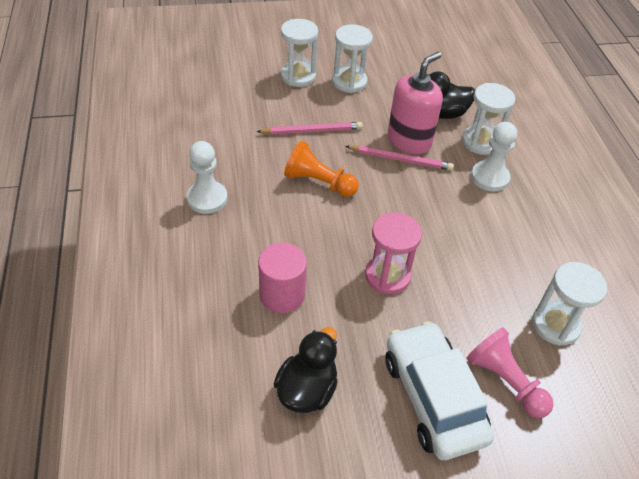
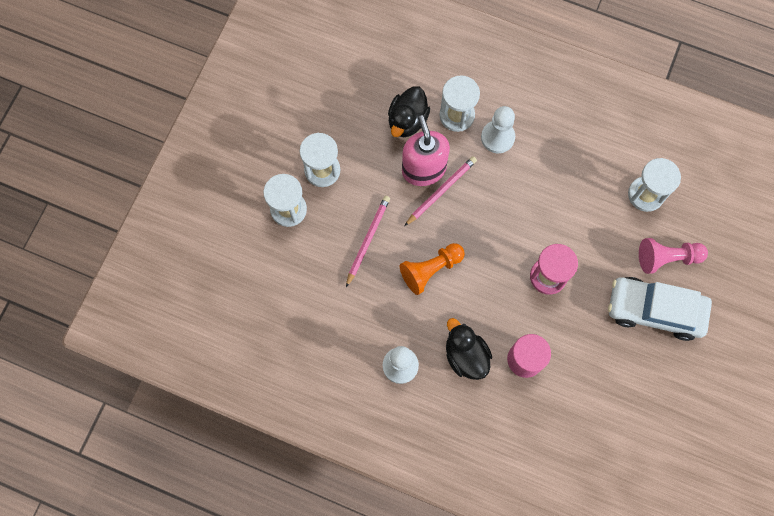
camera: 55 degrees left, 25 degrees up
(307, 390) = (608, 385): black duck -> black duck (465, 355)

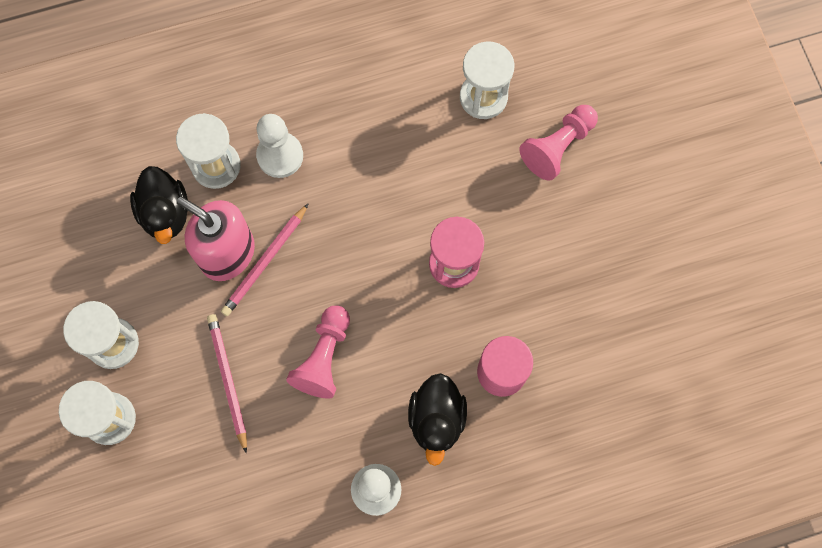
camera: 40 degrees left, 0 degrees up
(430, 270) = (324, 357): orange pawn -> pink pawn
(441, 191) = (265, 262): pink pencil -> pink pencil turned 150 degrees counterclockwise
(465, 355) = (436, 420): black duck -> black duck turned 105 degrees counterclockwise
(654, 310) = (590, 212): white car -> none

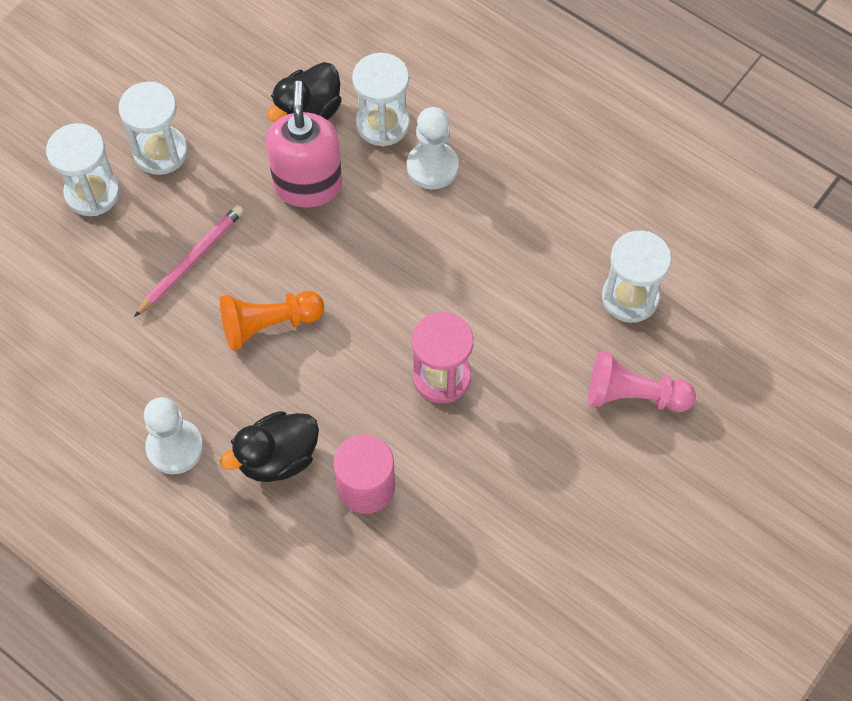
camera: 55 degrees right, 10 degrees down
(265, 262) = (323, 220): pink pencil -> none
(324, 357) = (268, 325): pink pawn -> orange pawn

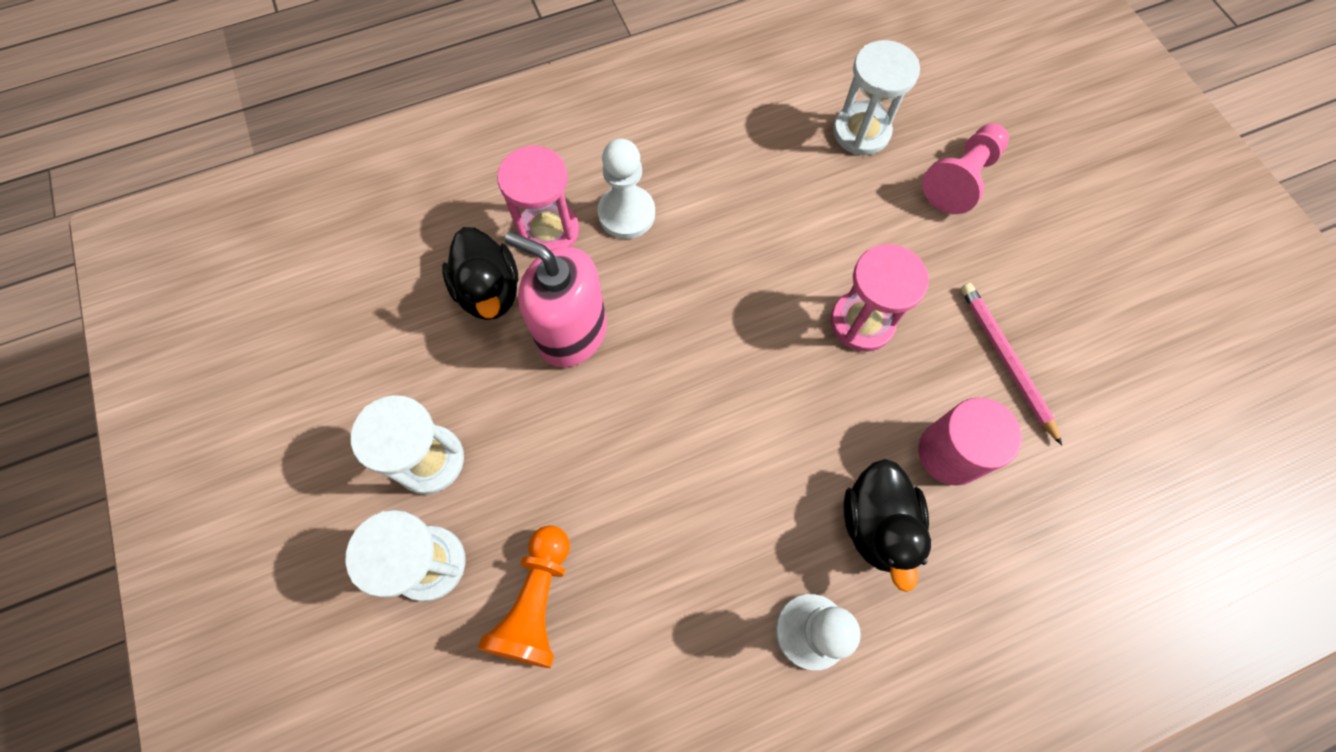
camera: 60 degrees left, 5 degrees up
(191, 261) = (588, 496): pink pencil -> pink pencil (1005, 360)
(268, 325) = (713, 454): orange pawn -> orange pawn (537, 602)
(382, 124) = (549, 231): white hourglass -> pink hourglass

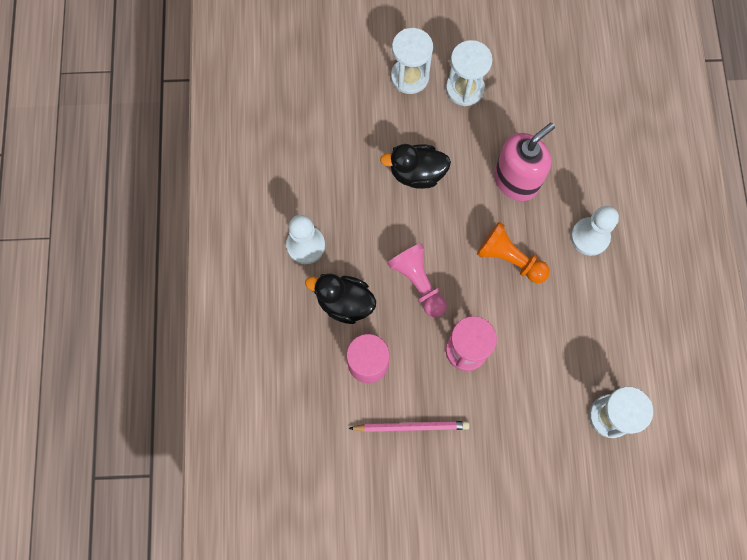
camera: 110 degrees right, 5 degrees up
(489, 291) = (559, 143): black duck -> black duck (417, 173)
(537, 602) = (371, 121): orange pawn -> orange pawn (509, 259)
(549, 231) = (591, 187): pink hourglass -> none
(961, 179) = (550, 467): pink pawn -> pink pawn (418, 283)

